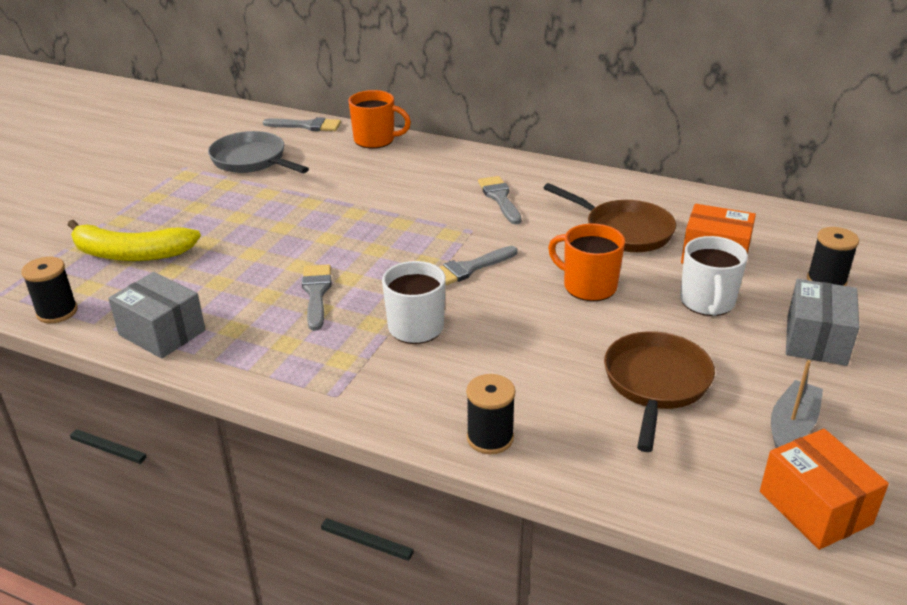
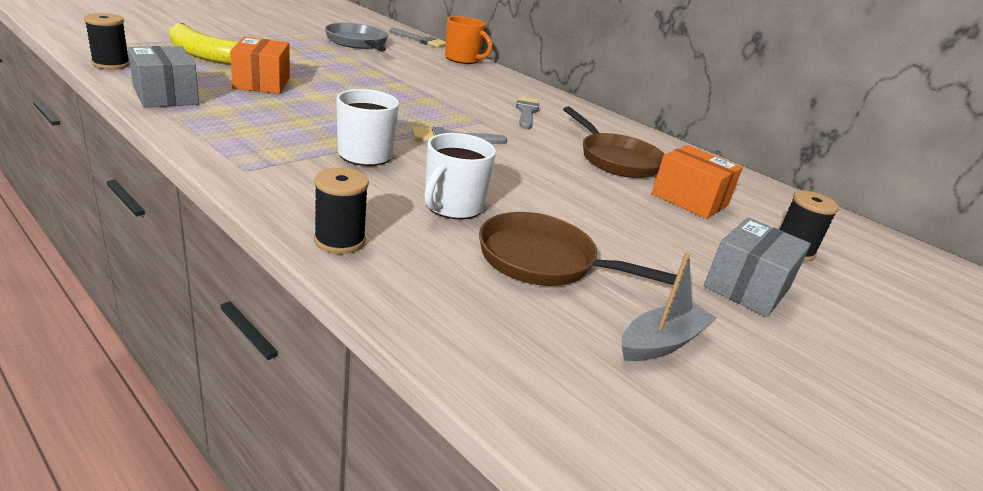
camera: 15 degrees right, 5 degrees down
(316, 293) = (311, 113): grey brush -> none
(588, 286) = (547, 180): orange mug -> none
(656, 384) = (544, 261): brown pan -> brown pan turned 105 degrees counterclockwise
(707, 302) = (653, 225): white mug -> white mug (452, 206)
(815, 508) = (627, 422): orange box -> orange box (262, 83)

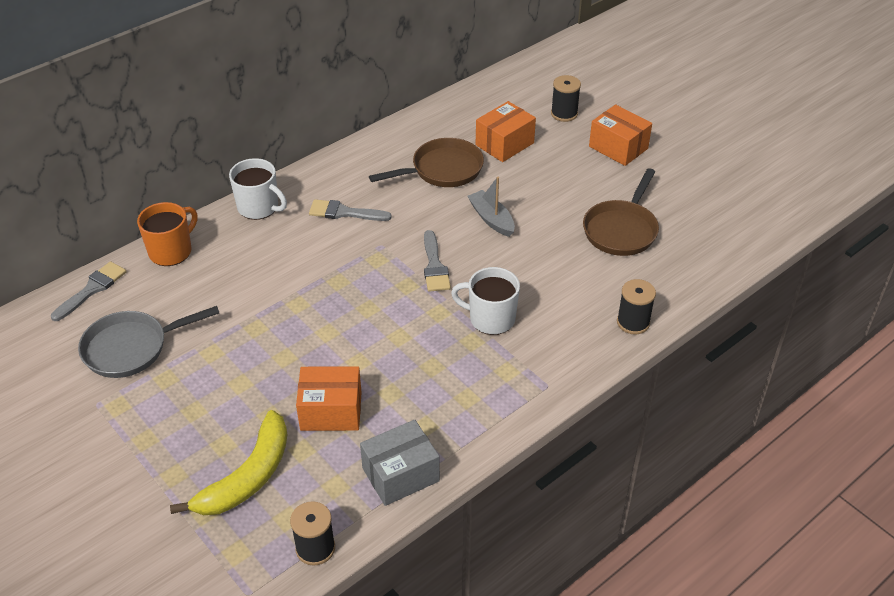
camera: 80 degrees left, 15 degrees up
(452, 206) = (564, 269): white mug -> white mug (259, 207)
(662, 342) = (686, 194): grey boat -> grey boat (491, 219)
(747, 287) = (618, 147): grey box -> orange box

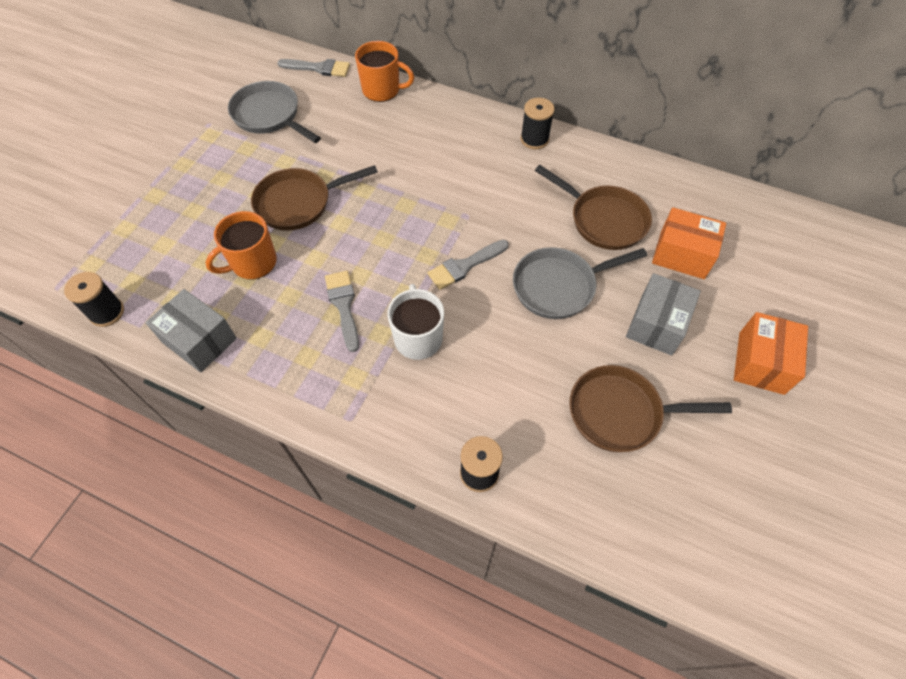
camera: 65 degrees right, 15 degrees up
(247, 477) = (166, 239): yellow banana -> none
(259, 207) = (464, 117): white mug -> none
(278, 356) = (298, 203): none -> brown pan
(331, 411) = (252, 263): orange box -> orange mug
(344, 212) = (494, 173): grey brush -> grey brush (343, 305)
(491, 219) = (559, 286): grey boat -> grey pan
(558, 182) = (656, 324): none -> grey box
(564, 114) = (777, 289): black spool -> black spool (534, 139)

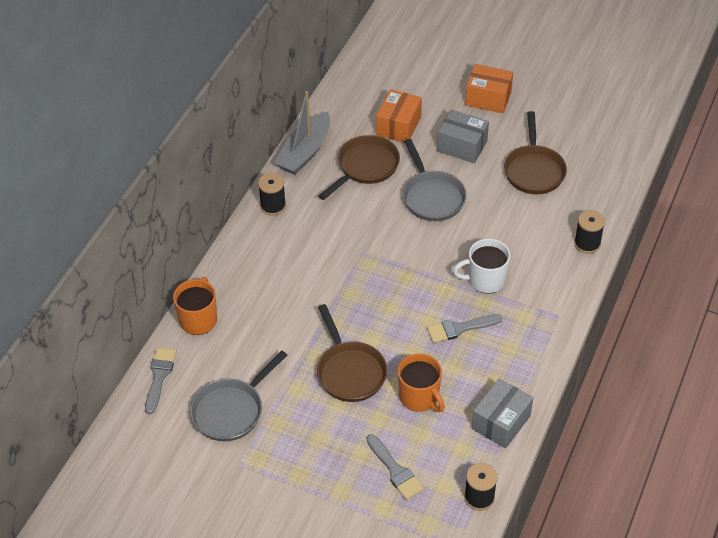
camera: 90 degrees left, 10 degrees down
(464, 266) = (415, 253): grey brush -> grey brush (395, 470)
(621, 164) = (305, 152): none -> grey boat

